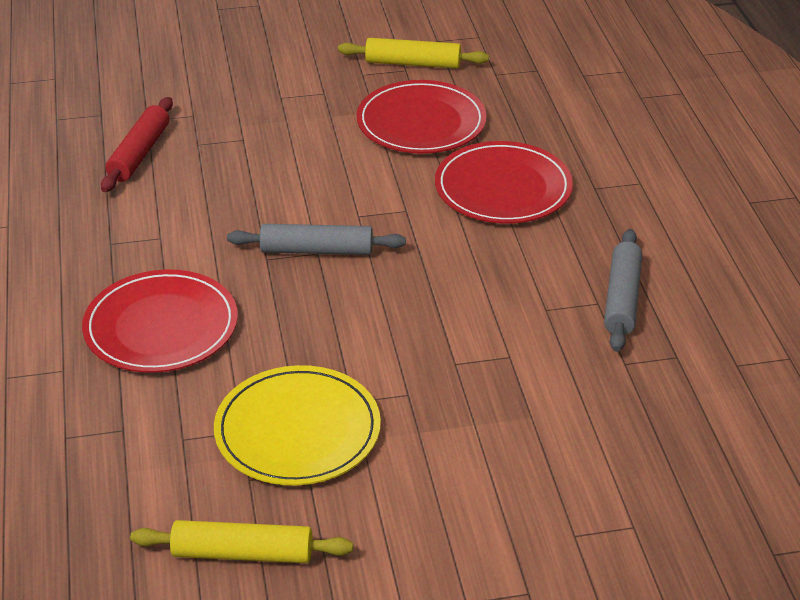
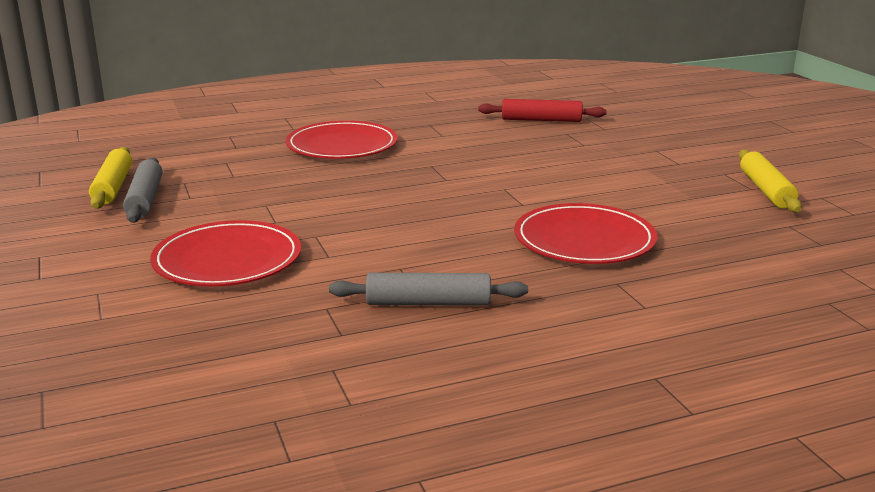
camera: 80 degrees right, 15 degrees down
(297, 430) = (233, 191): yellow plate -> none
(317, 250) = (449, 179): grey rolling pin -> grey rolling pin (145, 199)
(421, 122) = (666, 200): red plate -> red plate (227, 259)

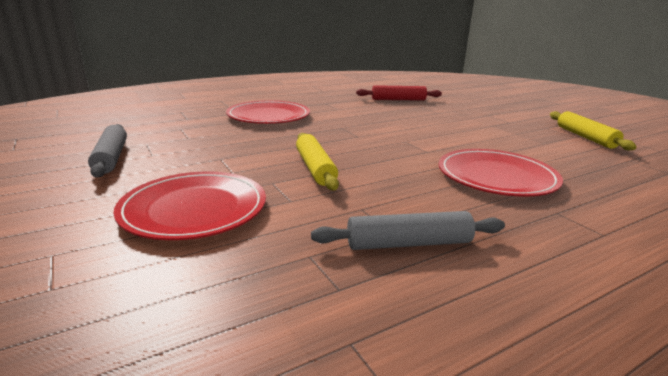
camera: 10 degrees left, 0 degrees up
(113, 187) = (82, 149): yellow rolling pin -> yellow rolling pin (315, 168)

